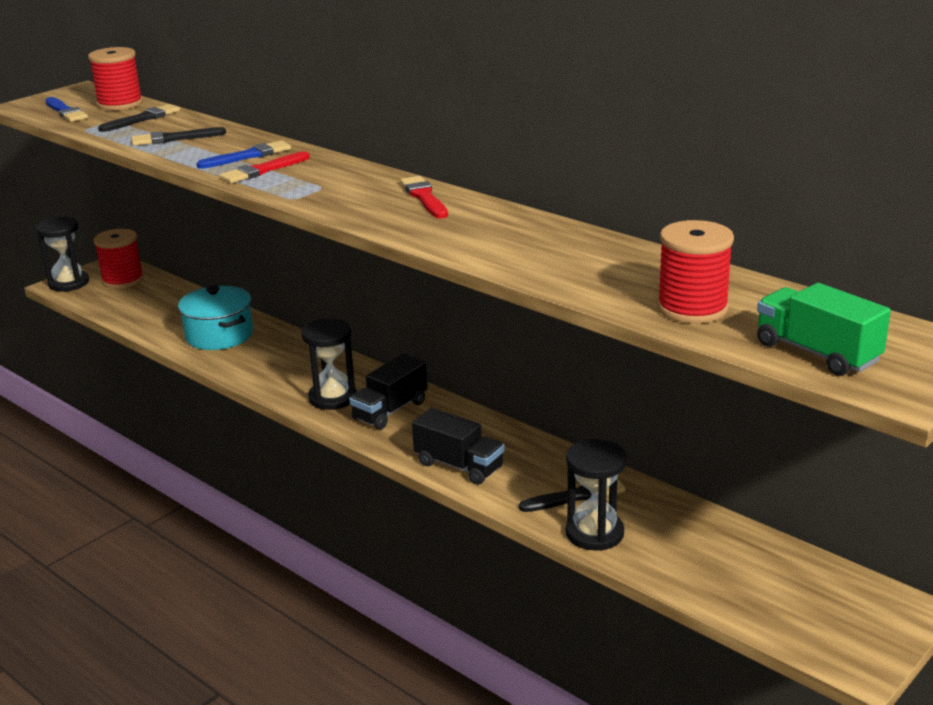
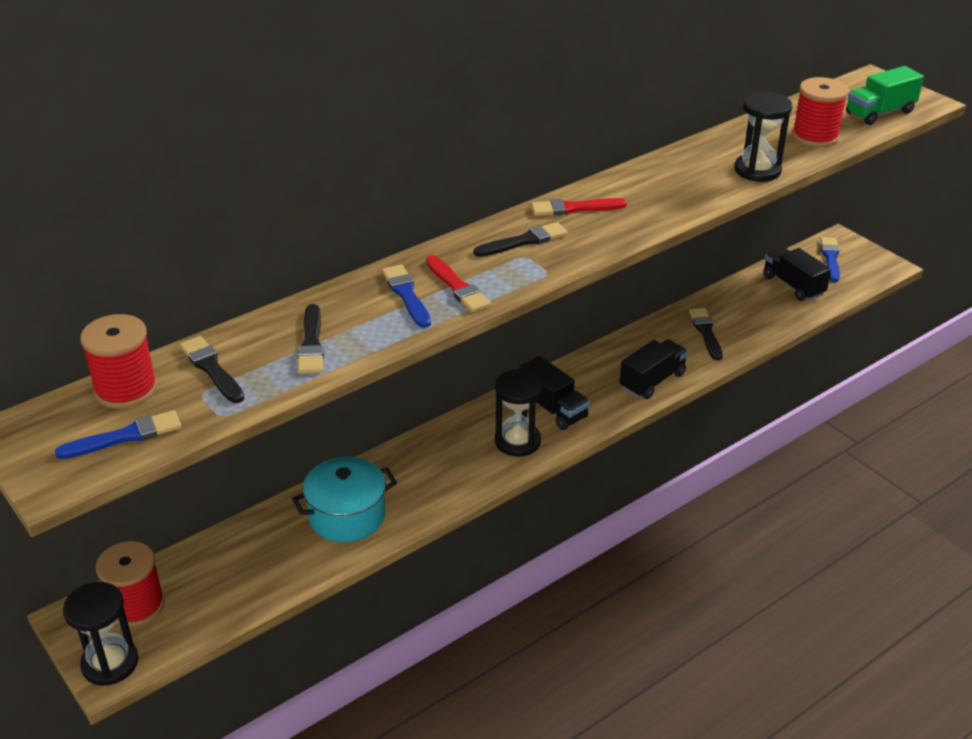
camera: 80 degrees left, 10 degrees up
(351, 184) = (524, 241): none -> black brush
(594, 533) = (752, 332): black hourglass -> black hourglass (757, 170)
(733, 564) = (793, 286): none -> black truck
(838, 600) = (830, 258): none -> blue brush

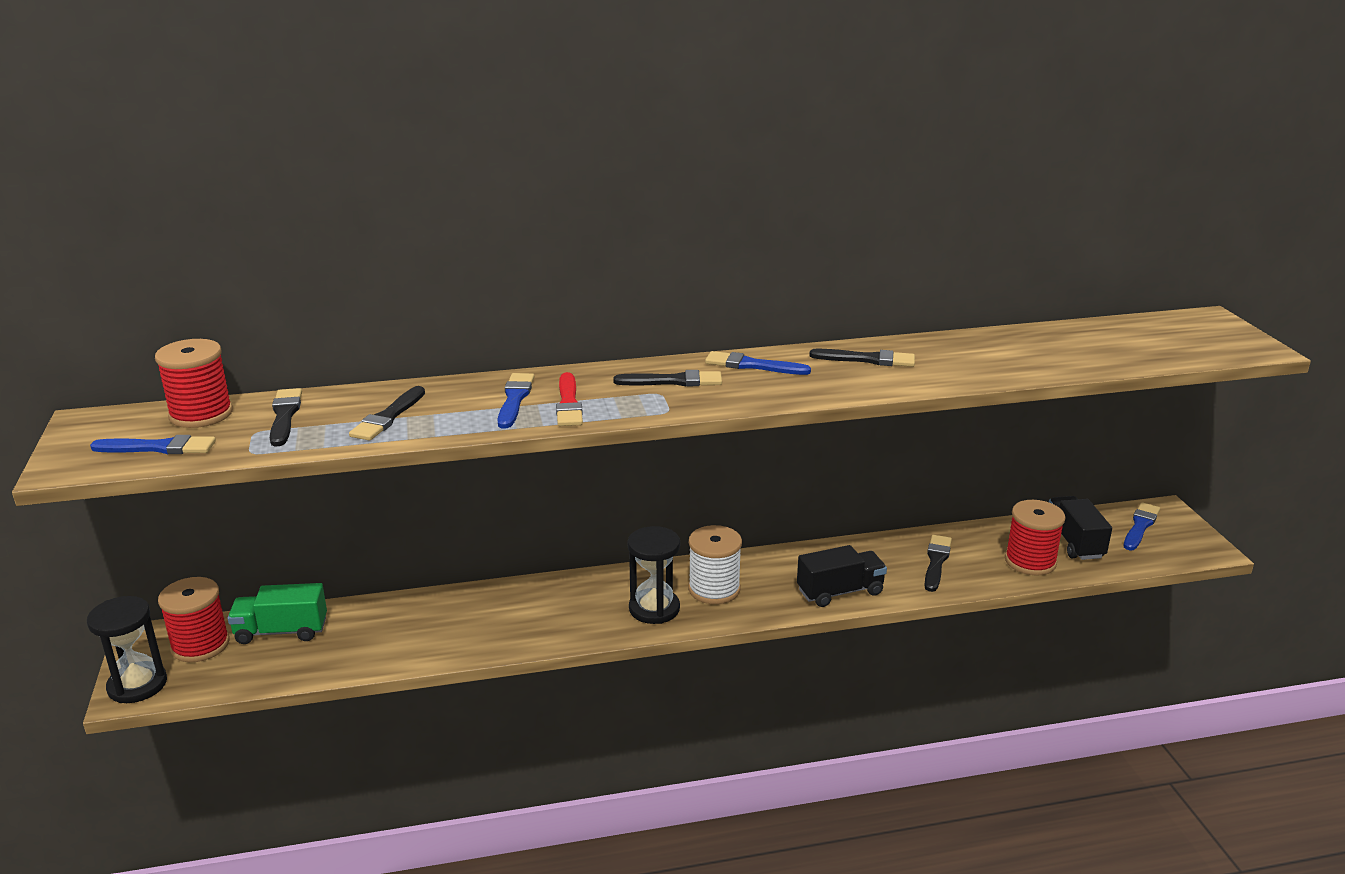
camera: 25 degrees right, 10 degrees down
(347, 516) = (439, 627): turquoise pot -> none
(553, 409) = (714, 589): black truck -> white spool
(574, 208) = (752, 365): red brush -> blue brush
(659, 180) = (867, 359): none -> black brush
(757, 170) = (987, 372): black hourglass -> none
(815, 136) = (1086, 355): red spool -> red spool (1030, 561)
(880, 113) = (1188, 348): green truck -> green truck (281, 631)

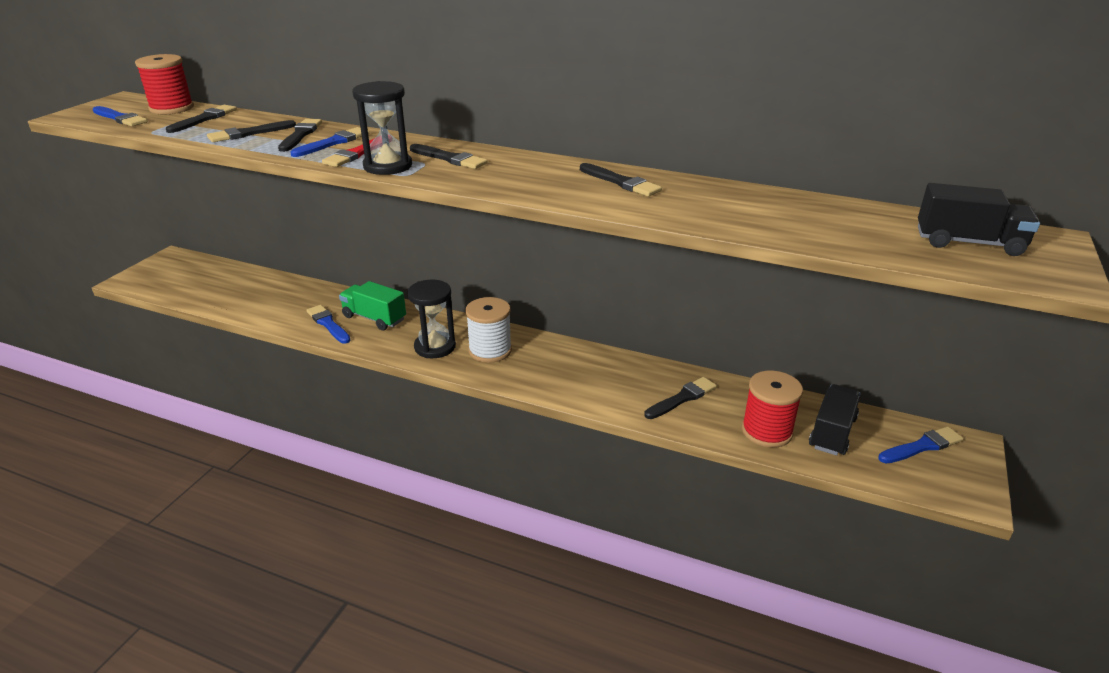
camera: 35 degrees right, 5 degrees up
(137, 685) = (135, 278): black hourglass -> black hourglass (388, 166)
(200, 645) = (187, 269): red spool -> none
(281, 631) = (230, 277): green truck -> green truck (374, 318)
(455, 401) = (300, 135): none -> black brush
(752, 365) = (524, 163): blue brush -> blue brush (328, 324)
(840, 592) = (575, 388): black truck -> black truck (968, 243)

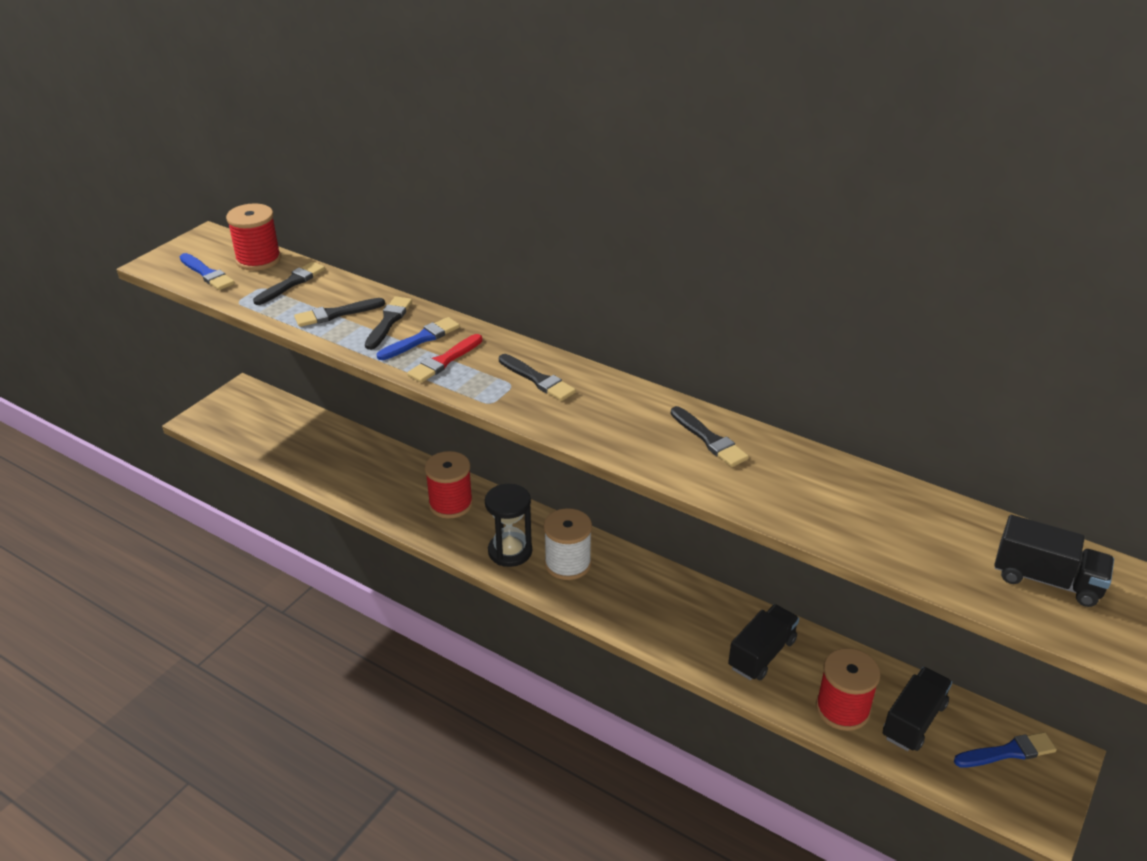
camera: 10 degrees right, 5 degrees up
(328, 324) = (401, 506): blue brush -> none
(374, 318) = (450, 504): green truck -> red spool
(388, 166) = (472, 386): black hourglass -> none
(682, 398) = (762, 654): black brush -> black truck

